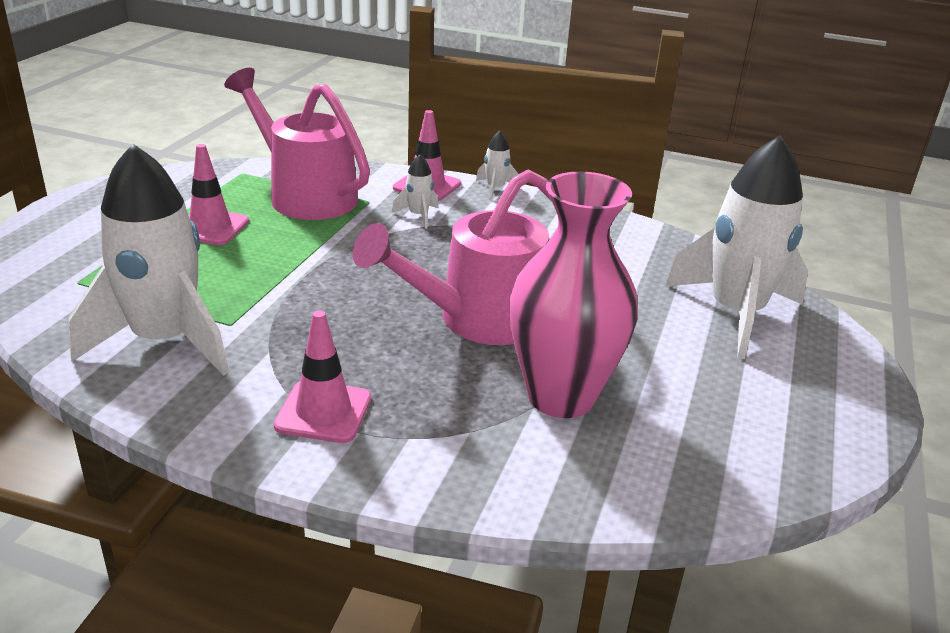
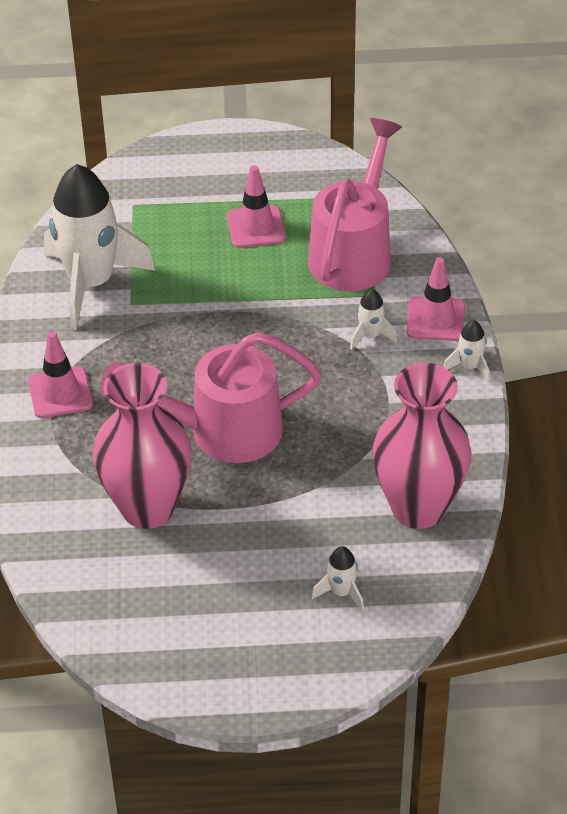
camera: 70 degrees right, 15 degrees up
(478, 320) = (221, 431): pink watering can -> pink watering can turned 45 degrees counterclockwise
(646, 251) = (418, 508): none -> pink vase
(735, 314) = (341, 592): white rocket -> white rocket, size x0.41

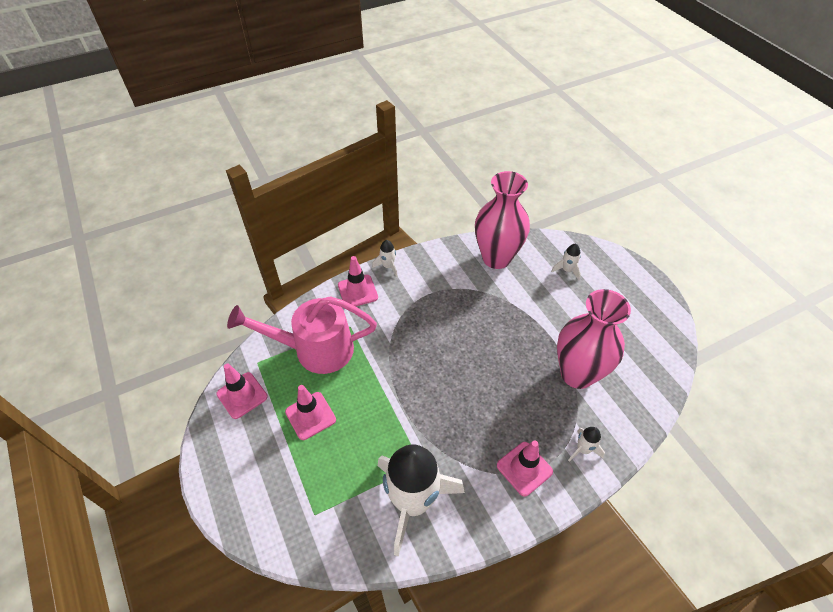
camera: 115 degrees left, 5 degrees up
(221, 431) = (499, 361): pink watering can -> none
(322, 176) = (242, 395): none -> pink traffic cone
(370, 335) = (385, 316): white rocket -> white rocket (583, 449)

